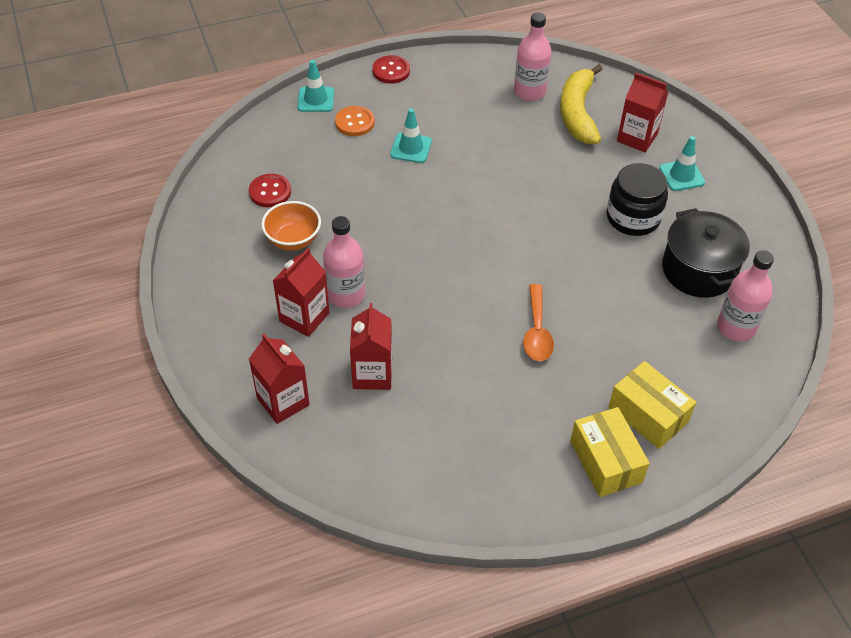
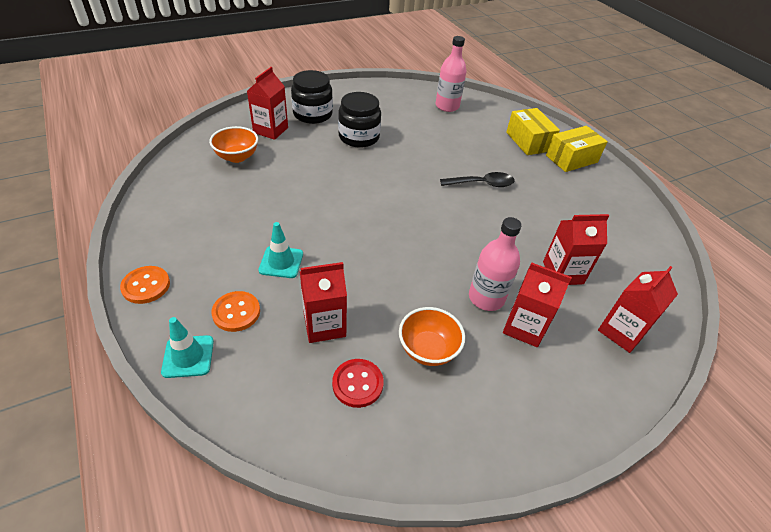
camera: 100 degrees left, 5 degrees down
(332, 175) = (324, 325): none -> red carton
(391, 71) = (146, 286): red button -> orange button
(529, 92) = (203, 183): pink bottle -> none
(537, 331) = (482, 184): orange spoon -> black spoon
(578, 113) = (237, 157): yellow banana -> orange bowl
(648, 415) = (528, 141): yellow box -> yellow box turned 60 degrees counterclockwise
(681, 175) = (312, 114): turquoise traffic cone -> black jar
(698, 270) = (403, 115): black pot -> none

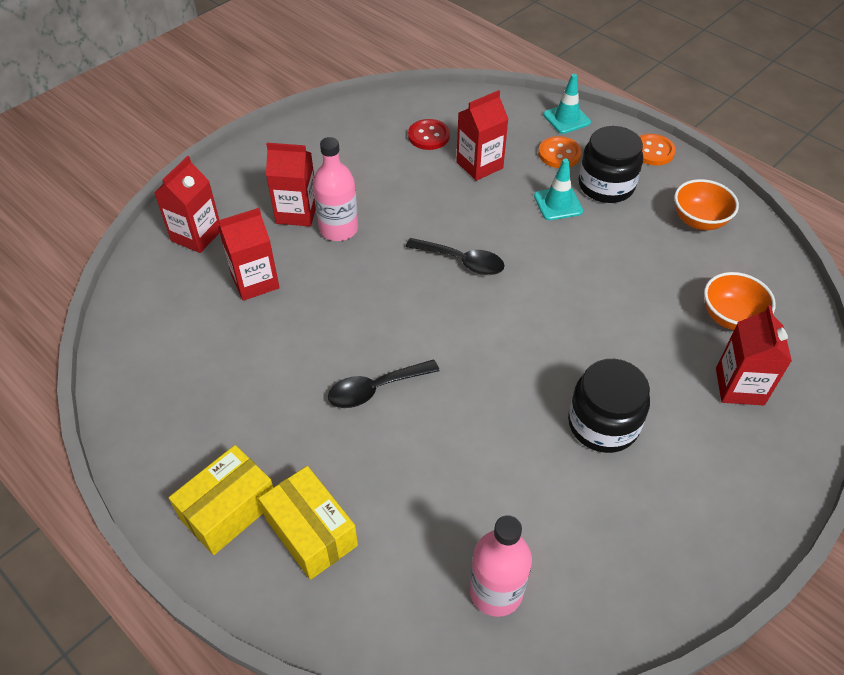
camera: 165 degrees right, 5 degrees up
(312, 114) = (714, 453): black jar -> black jar (606, 185)
(391, 240) = (461, 261): none -> black spoon
(428, 349) = (382, 171): orange bowl -> orange bowl (699, 221)

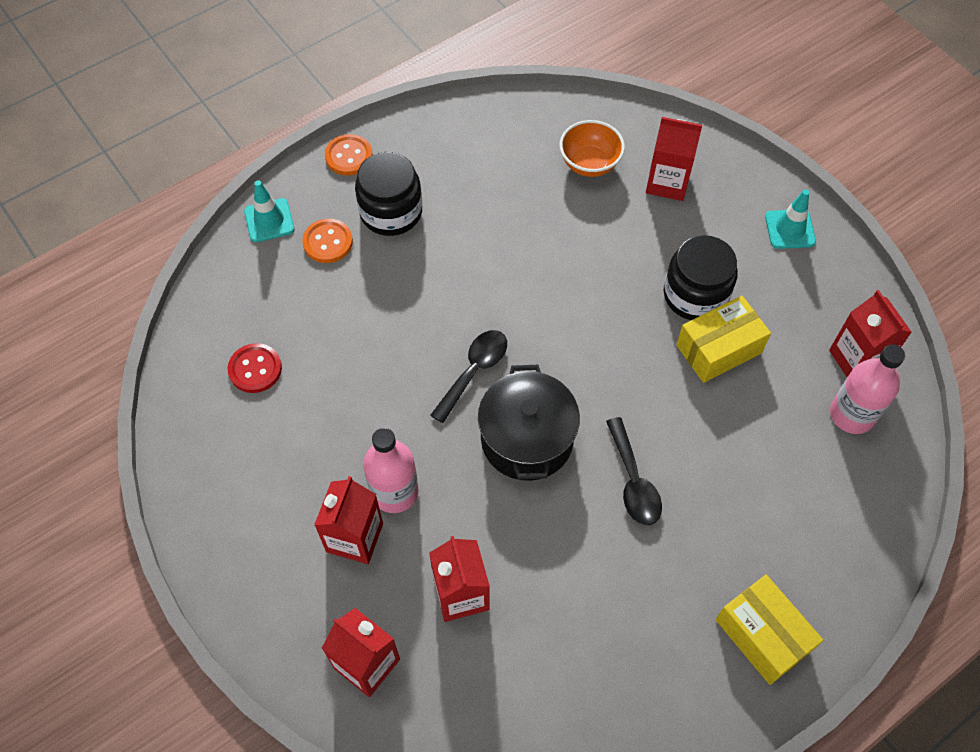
camera: 80 degrees left, 10 degrees up
(311, 532) = (790, 559): yellow box -> yellow box (718, 349)
(403, 306) = (527, 439): none -> black pot
(479, 165) = (324, 325): red carton -> red carton (857, 359)
(558, 203) = (407, 262): turquoise traffic cone -> turquoise traffic cone (790, 229)
(699, 221) = (462, 149): orange bowl -> none

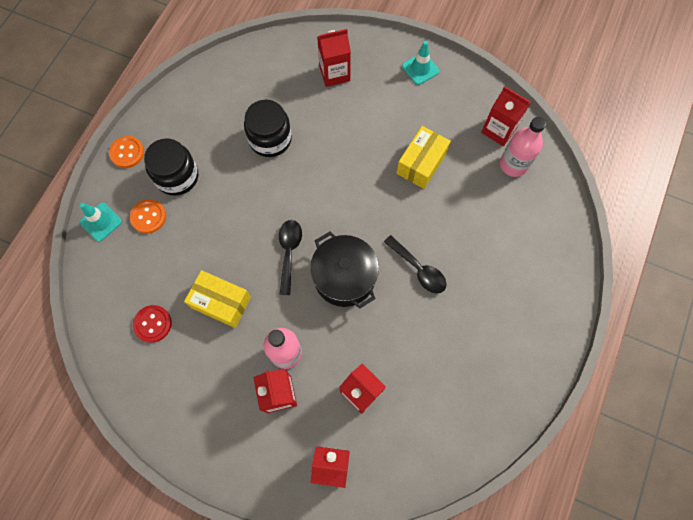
camera: 30 degrees left, 10 degrees up
(589, 164) = (281, 84): orange bowl -> none
(695, 295) = (390, 137): black jar -> black jar (270, 139)
(762, 635) = (535, 319): yellow box -> yellow box (221, 302)

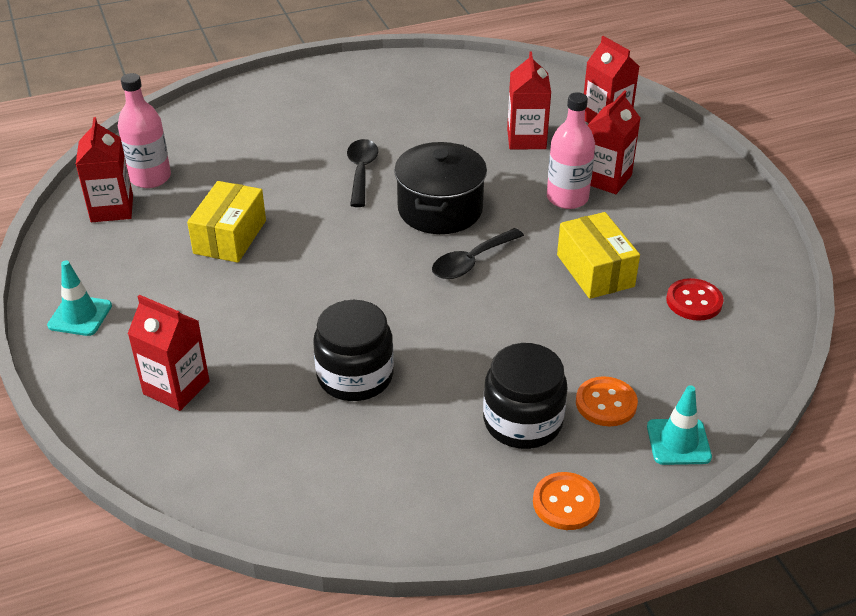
camera: 135 degrees left, 30 degrees down
(421, 163) = (230, 237): yellow box -> yellow box turned 60 degrees counterclockwise

